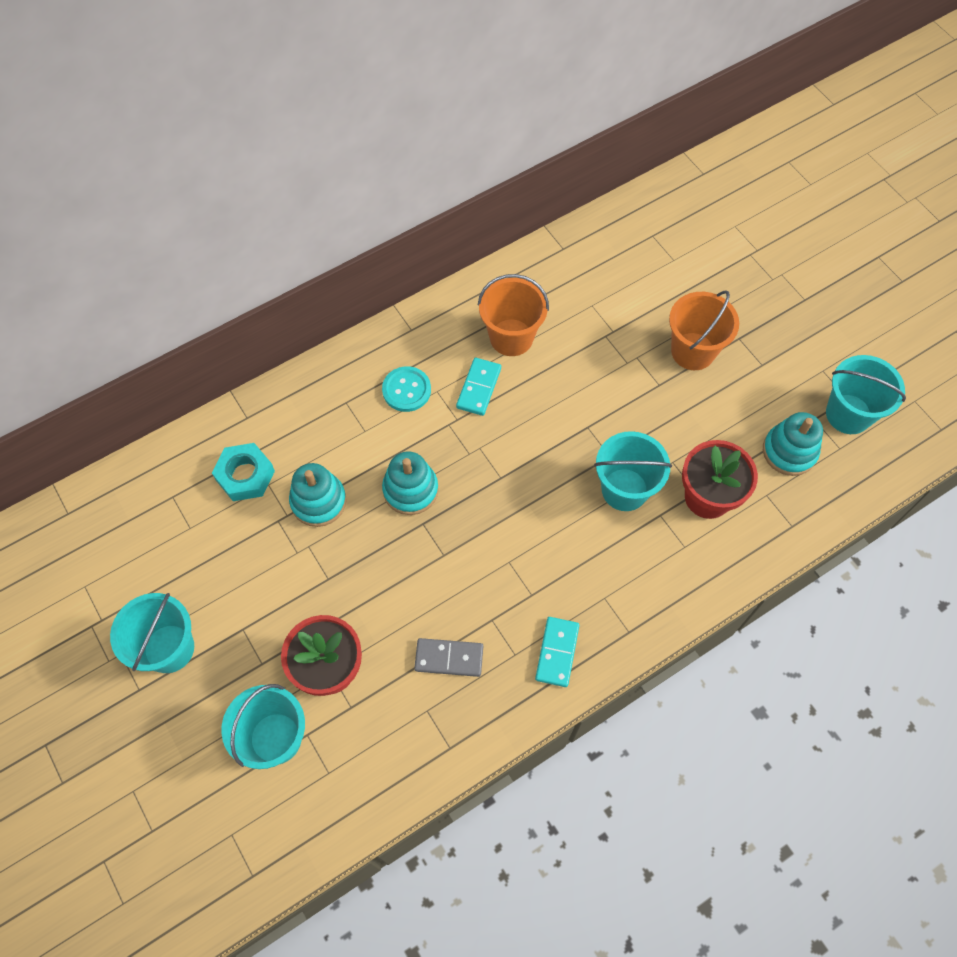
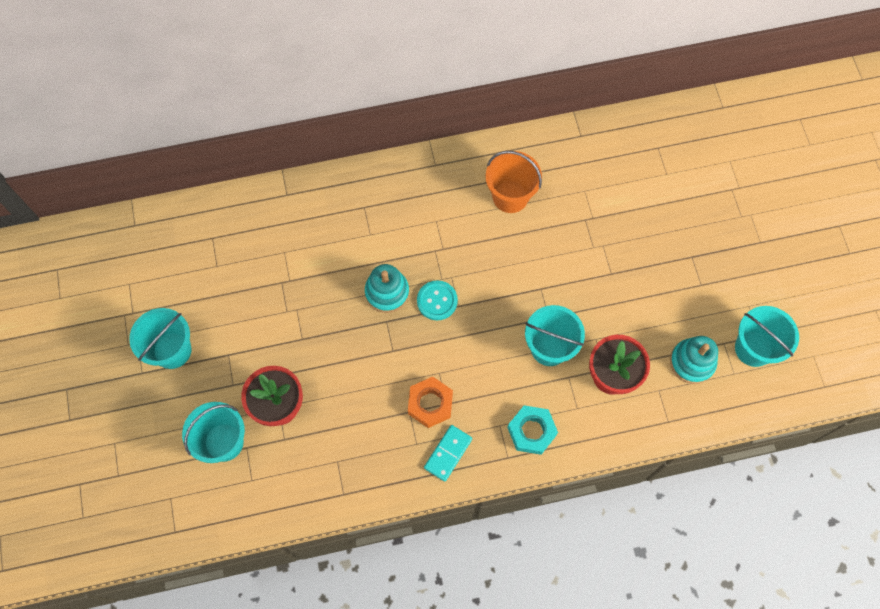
camera: 20 degrees right, 5 degrees up
(245, 475) = (270, 239): turquoise nut -> turquoise nut (531, 431)
(318, 501) = (316, 278): turquoise stacking toy -> none
(406, 390) = (413, 212): turquoise button -> turquoise button (437, 301)
(449, 658) = (367, 429): grey domino -> none
(479, 388) = (469, 229): turquoise domino -> none
(512, 601) = (430, 404): none -> orange nut
(693, 351) = (649, 255): orange bucket -> none

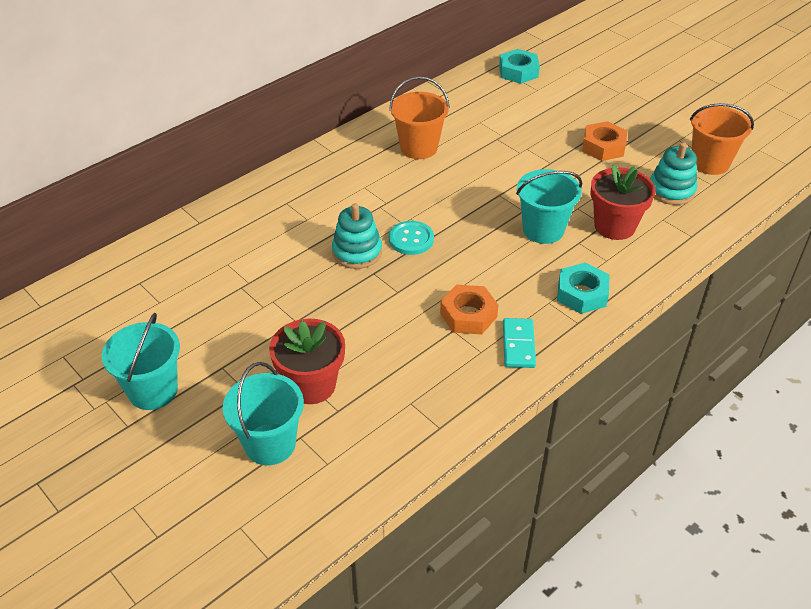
camera: 30 degrees left, 25 degrees down
(666, 140) = (518, 71): none -> turquoise nut
(672, 278) = (603, 147): none -> orange nut
(753, 348) = (710, 163): turquoise bucket -> orange bucket

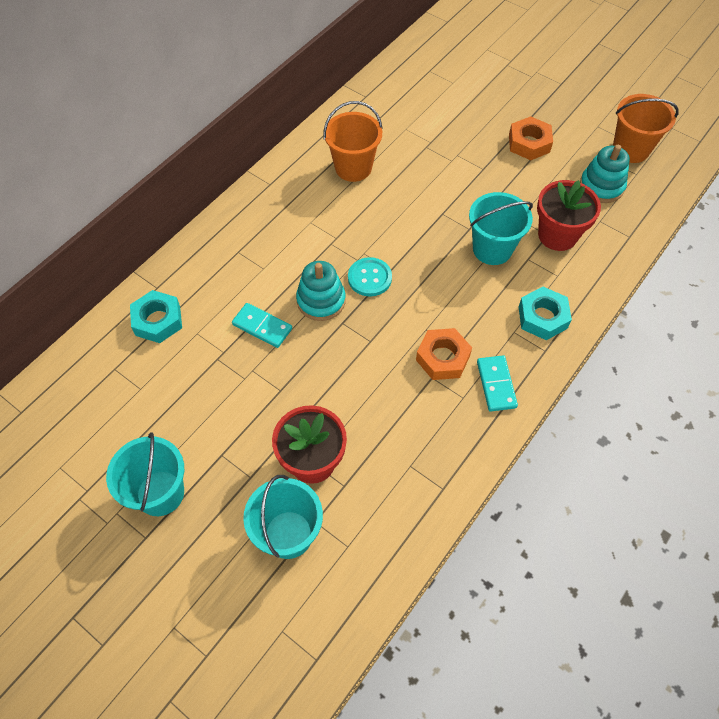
camera: 10 degrees left, 15 degrees up
(293, 266) = (262, 326): none -> turquoise domino
(518, 71) = (430, 62): turquoise nut -> turquoise nut (158, 320)

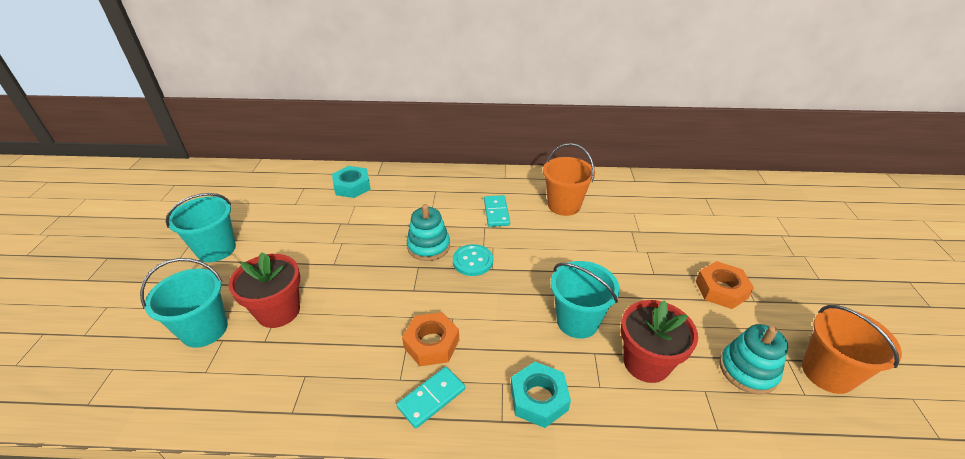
camera: 55 degrees right, 20 degrees down
(262, 326) = (382, 230): turquoise domino -> turquoise domino (496, 212)

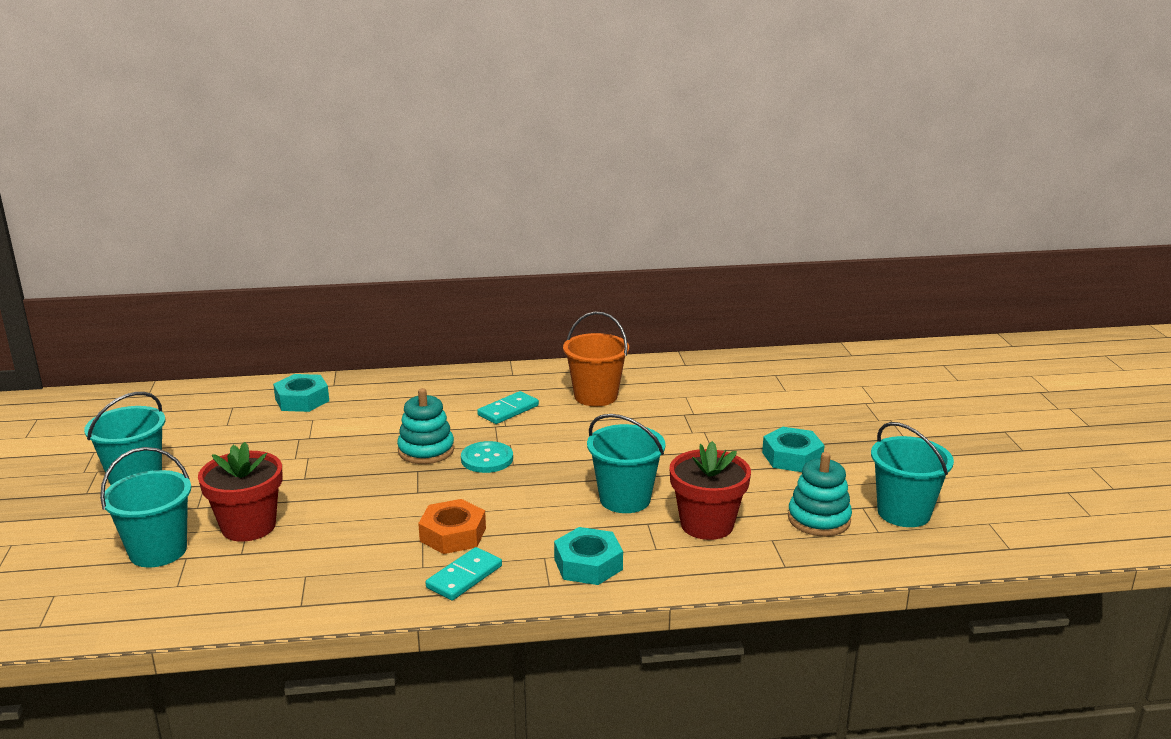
camera: 10 degrees left, 15 degrees down
(496, 212) = (508, 410): turquoise domino -> turquoise domino turned 60 degrees clockwise
(721, 289) = (792, 457): orange nut -> turquoise nut
(827, 373) = (903, 513): orange bucket -> turquoise bucket

